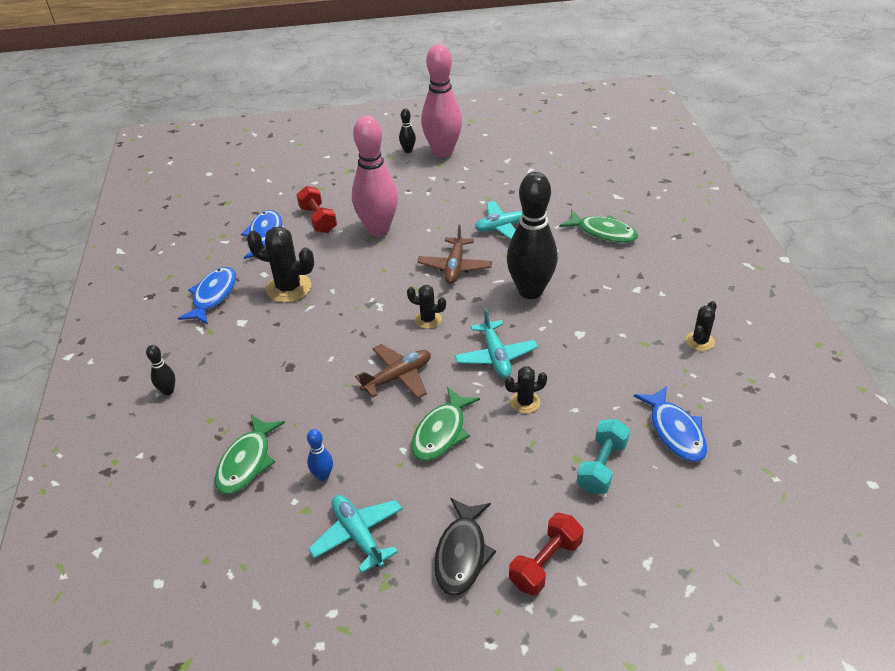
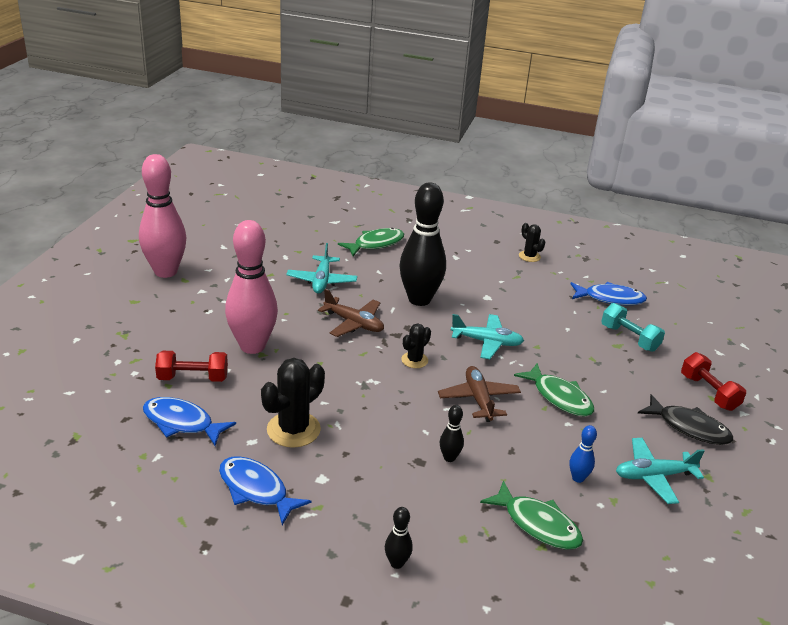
camera: 70 degrees left, 10 degrees down
(408, 150) = (136, 288): black bowling pin -> black bowling pin (449, 458)
(525, 402) = (548, 347): black cactus -> none

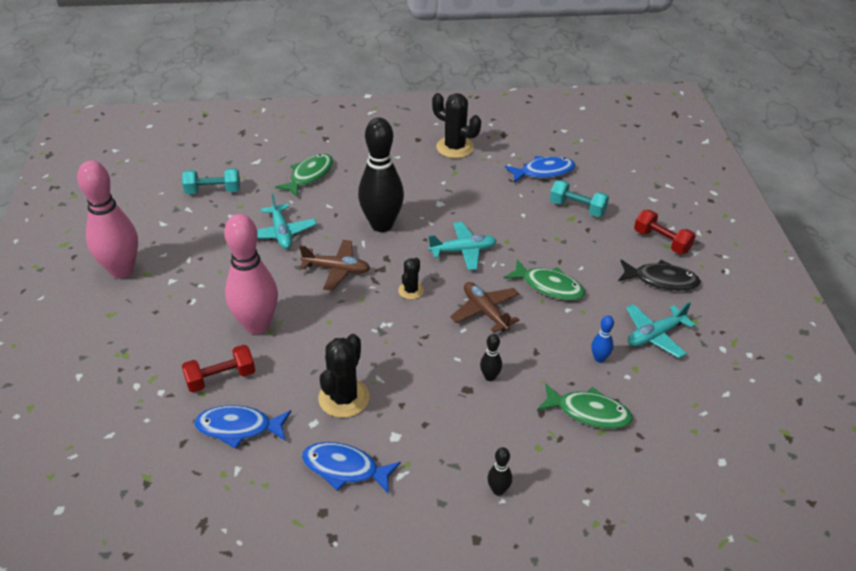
camera: 20 degrees left, 10 degrees up
(282, 234) = (213, 191): none -> turquoise dumbbell
(529, 256) = (455, 147): black cactus -> black cactus, size x1.77

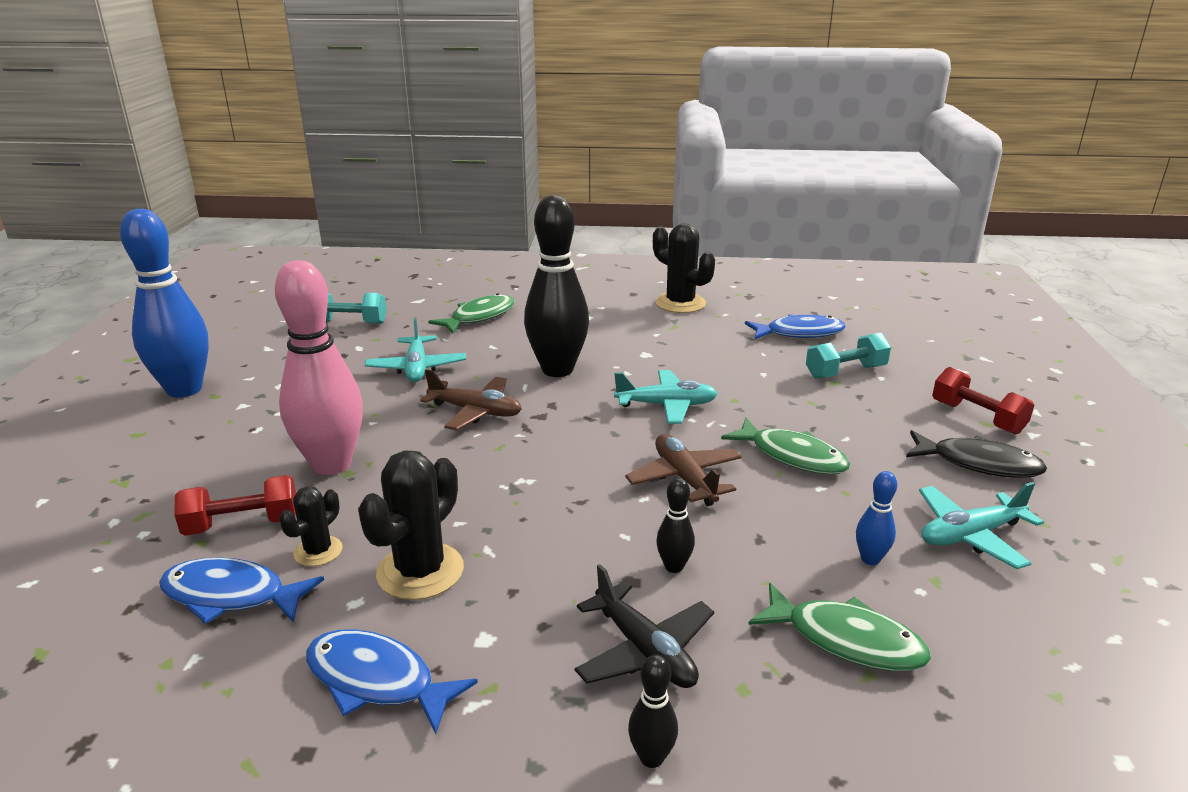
camera: 10 degrees right, 15 degrees down
(122, 270) = (184, 389): pink bowling pin -> blue bowling pin
(411, 290) = (576, 443): black cactus -> black cactus (318, 551)
(483, 432) = (644, 650): none -> black plane
(577, 208) = (845, 372): turquoise dumbbell -> turquoise dumbbell turned 60 degrees counterclockwise

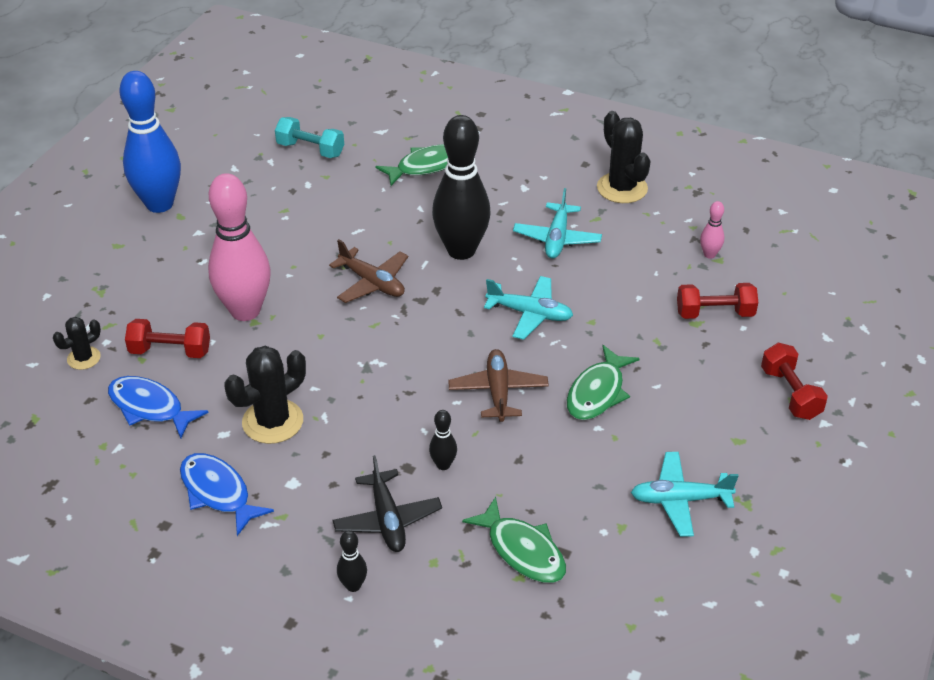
camera: 20 degrees right, 15 degrees up
(318, 551) = (213, 387): black cactus -> black cactus (84, 358)
(417, 368) = (345, 221): turquoise plane -> turquoise plane (557, 238)
(792, 456) = (597, 392): green fish -> green fish turned 60 degrees clockwise
(799, 333) = (709, 254): blue fish -> pink bowling pin
(845, 372) = (715, 313): turquoise dumbbell -> red dumbbell
(870, 559) = (587, 498): blue bowling pin -> none
(978, 463) = (747, 439): black fish -> none

